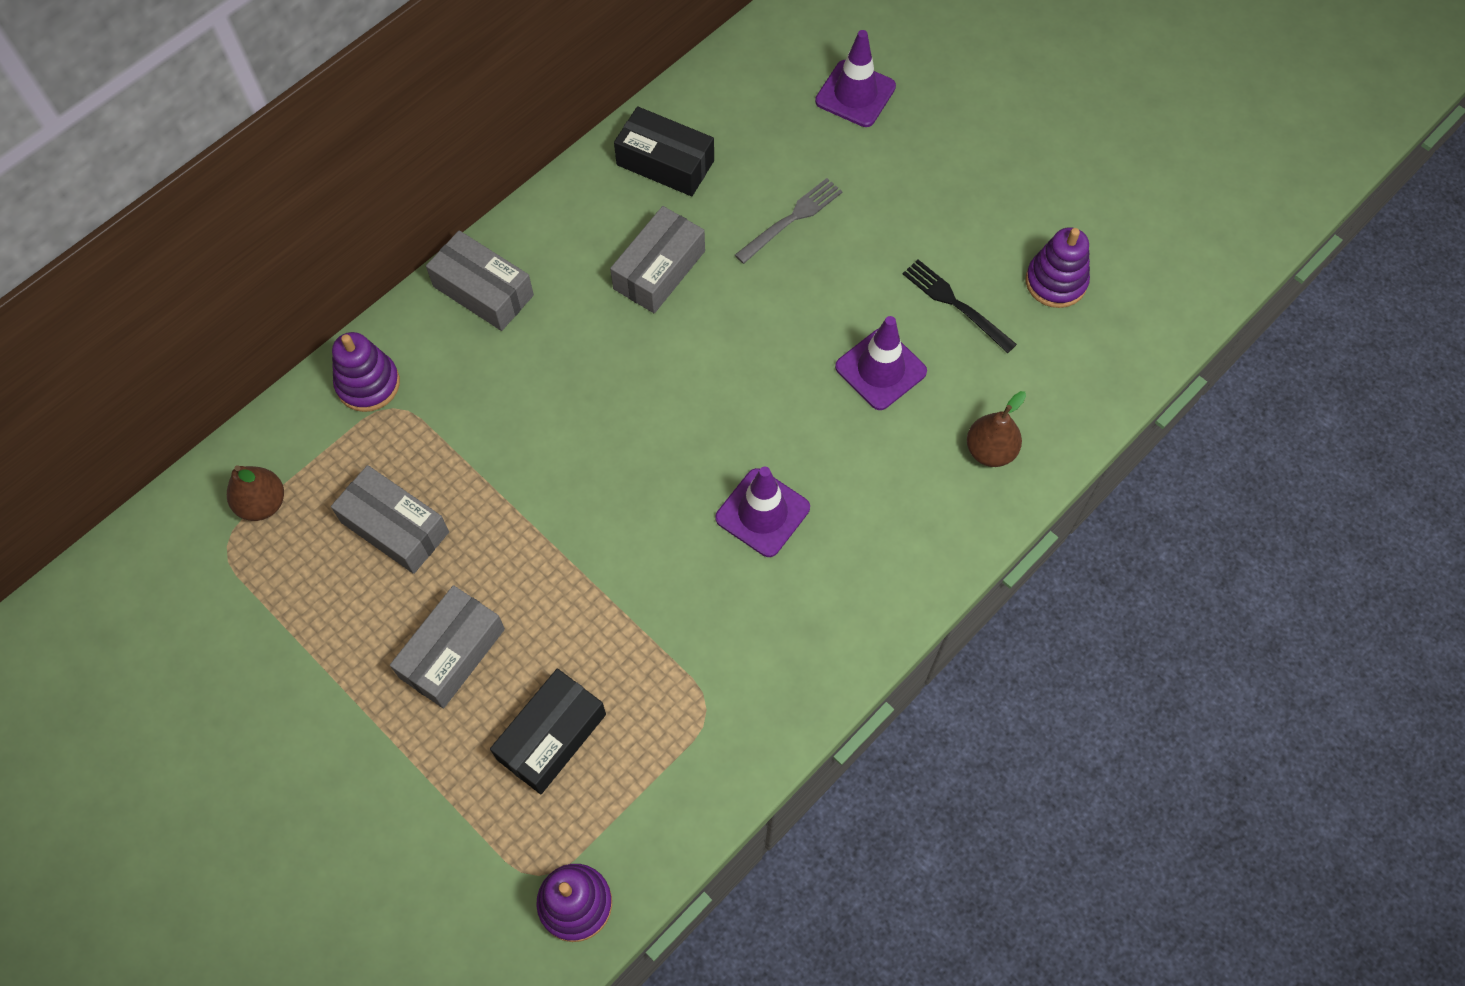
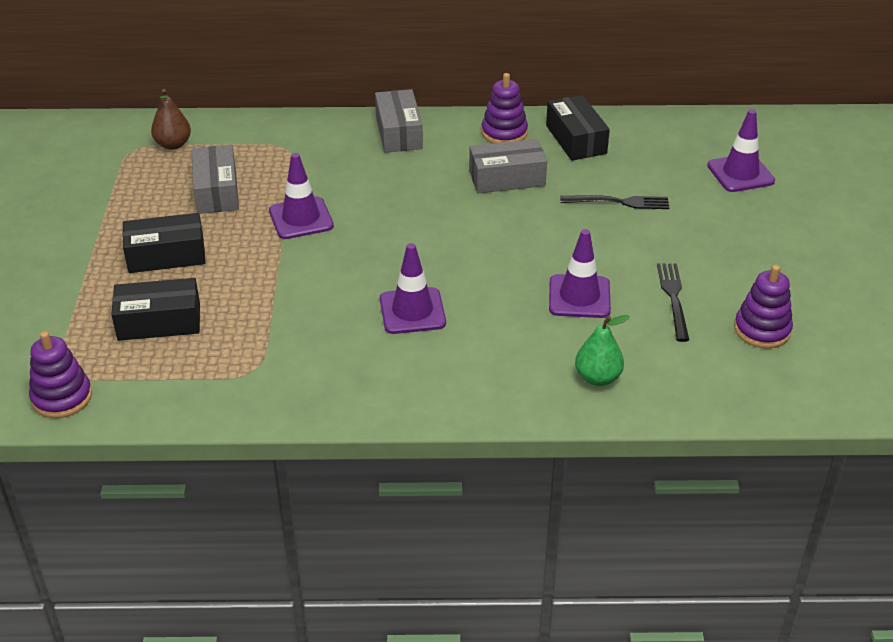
camera: 45 degrees right, 25 degrees down
(368, 384) = (288, 133): purple stacking toy -> purple stacking toy (504, 133)
(452, 653) = (166, 255): grey box -> black box
(525, 489) = (301, 218): none -> purple traffic cone
(792, 219) = (619, 202): grey fork -> black fork
(990, 450) = (598, 378): brown pear -> green pear

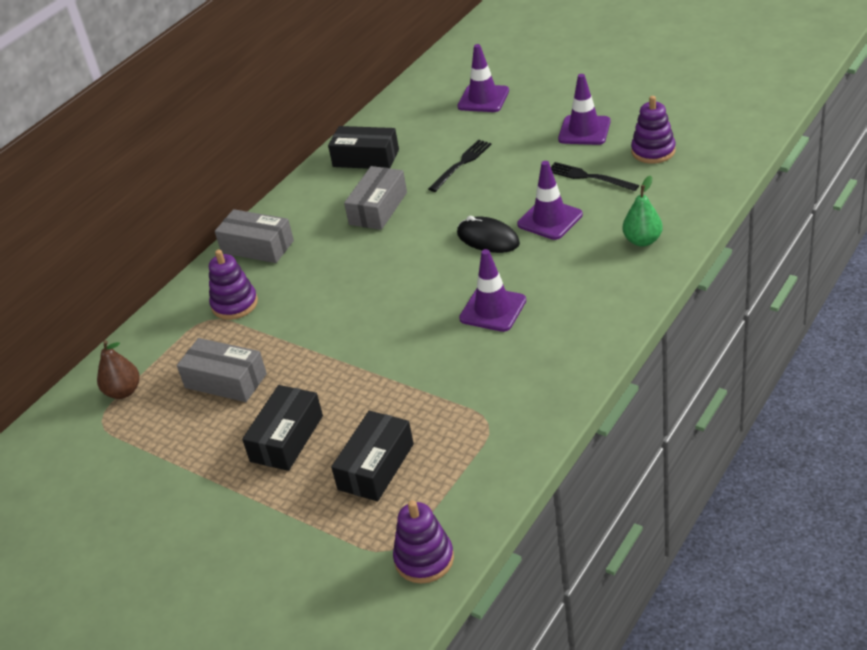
camera: 50 degrees left, 0 degrees up
(301, 218) = (316, 338): purple traffic cone -> purple traffic cone (584, 130)
(504, 133) = (319, 191): purple stacking toy -> purple stacking toy (234, 304)
(516, 266) = (488, 239): none -> black mouse

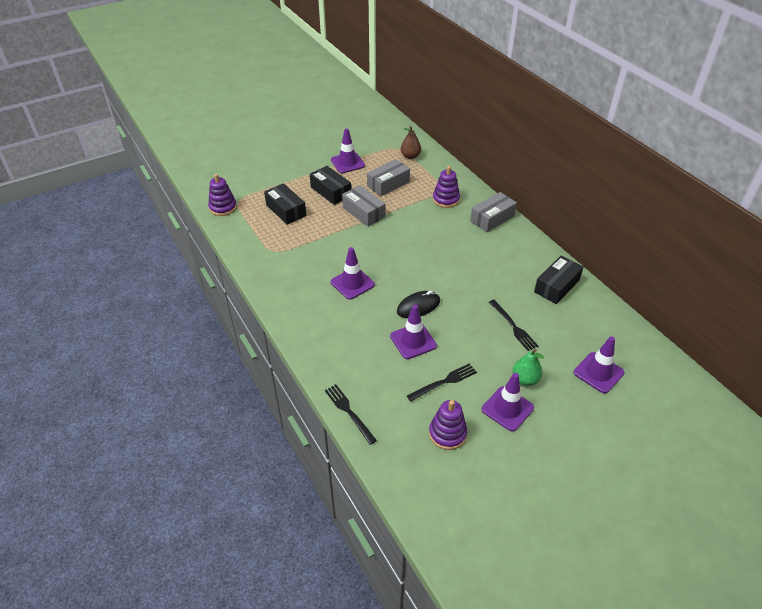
camera: 110 degrees right, 5 degrees up
(183, 461) = (347, 163): none -> purple traffic cone
(378, 208) = (491, 273): grey box -> grey box (364, 212)
(642, 241) = (352, 373): green pear -> green pear (525, 379)
(696, 219) = (349, 412): none -> black fork

